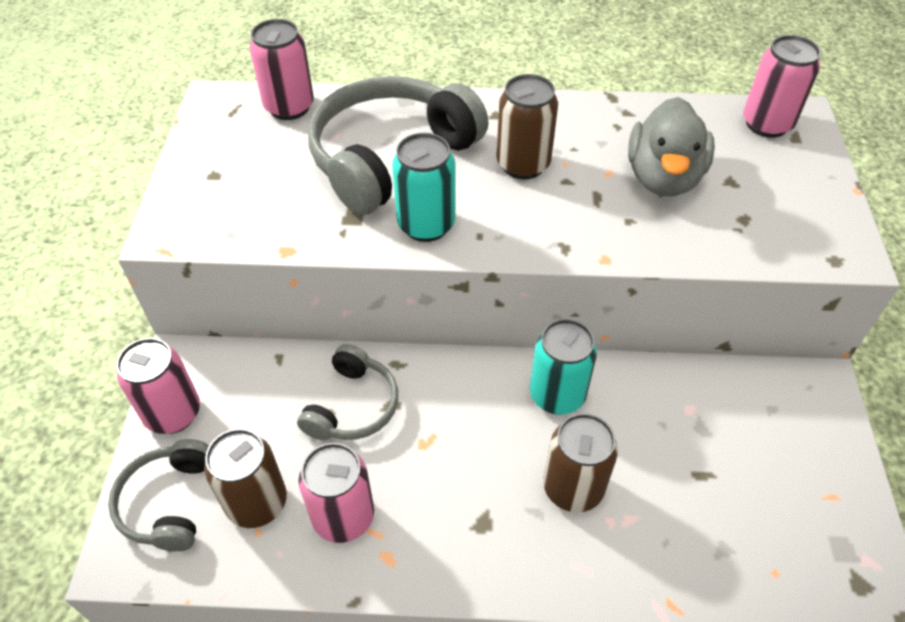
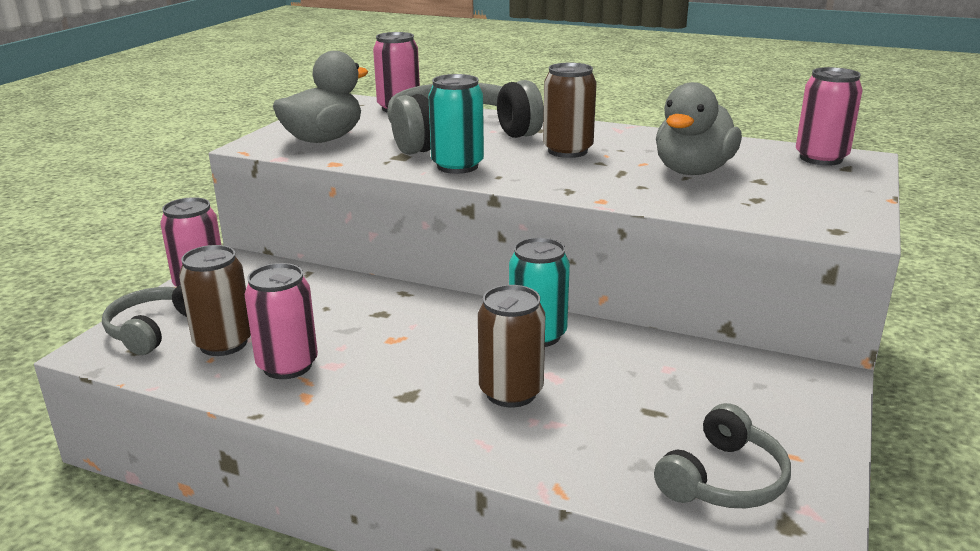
camera: 20 degrees right, 25 degrees down
(242, 199) = (323, 139): none -> grey duck
(352, 406) = (347, 308): grey headphones -> grey headphones (723, 479)

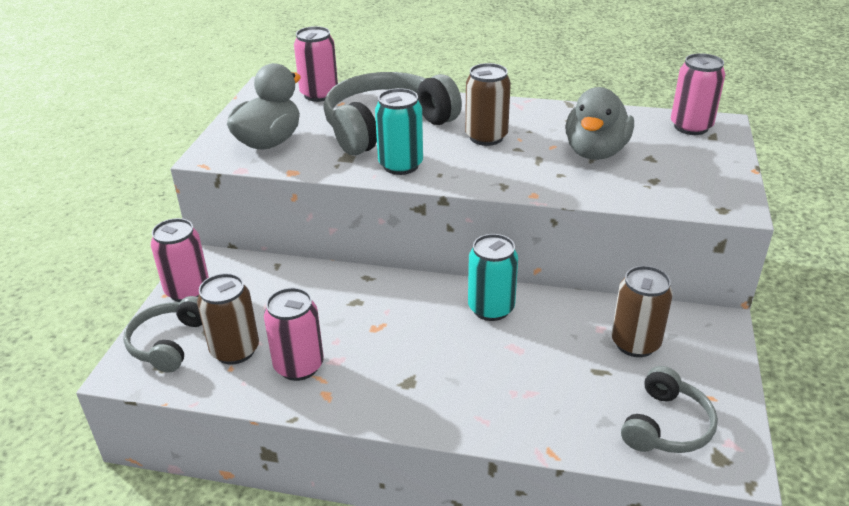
camera: 10 degrees left, 10 degrees up
(511, 392) = (488, 368): brown can -> brown can (635, 343)

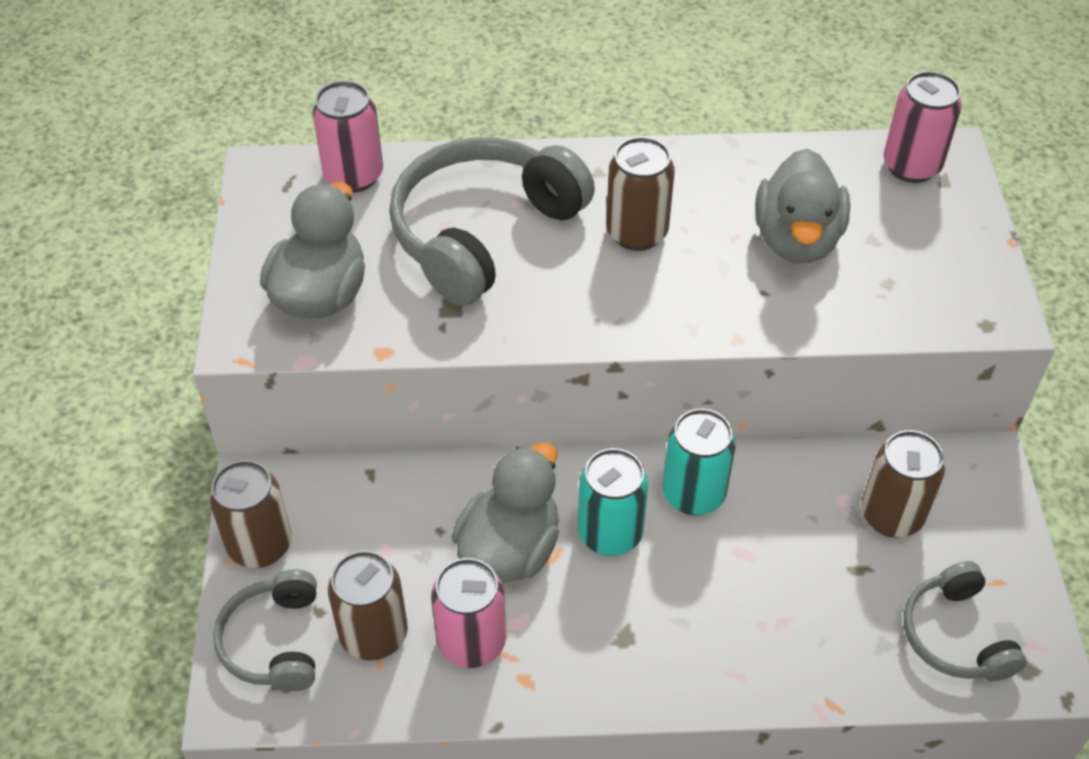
camera: 15 degrees left, 15 degrees up
(188, 291) = (260, 545): pink can -> brown can
(349, 319) = (510, 549): none -> grey duck
(400, 165) = (535, 312): turquoise can -> turquoise can (610, 533)
(666, 425) = (956, 635): grey headphones -> grey headphones turned 150 degrees clockwise

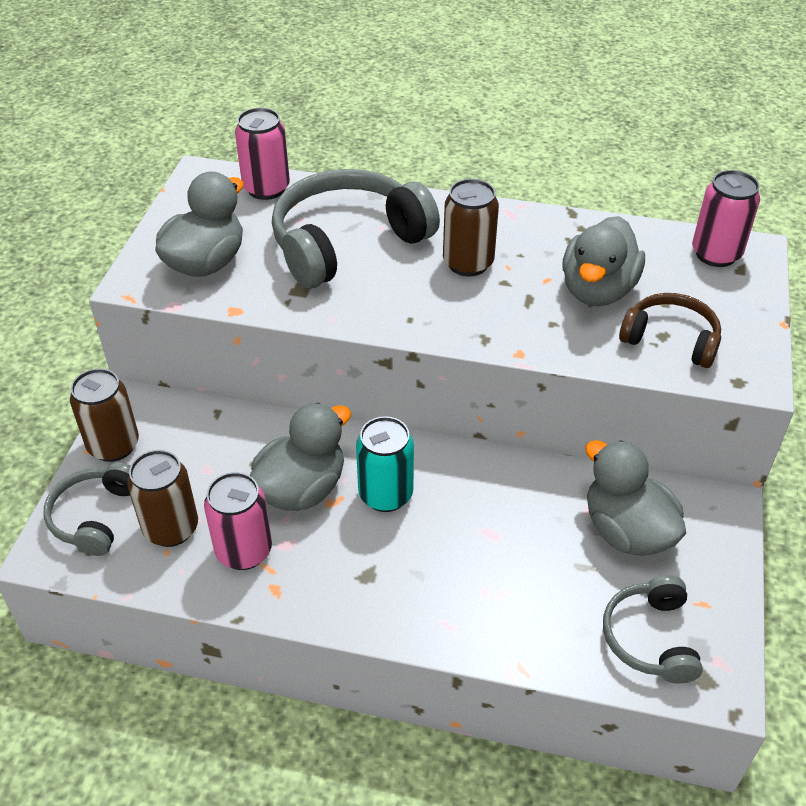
camera: 15 degrees right, 5 degrees down
(693, 494) = (465, 479): turquoise can -> none
(891, 515) = (627, 531): brown can -> grey duck
(898, 287) = (670, 340): none -> brown headphones

